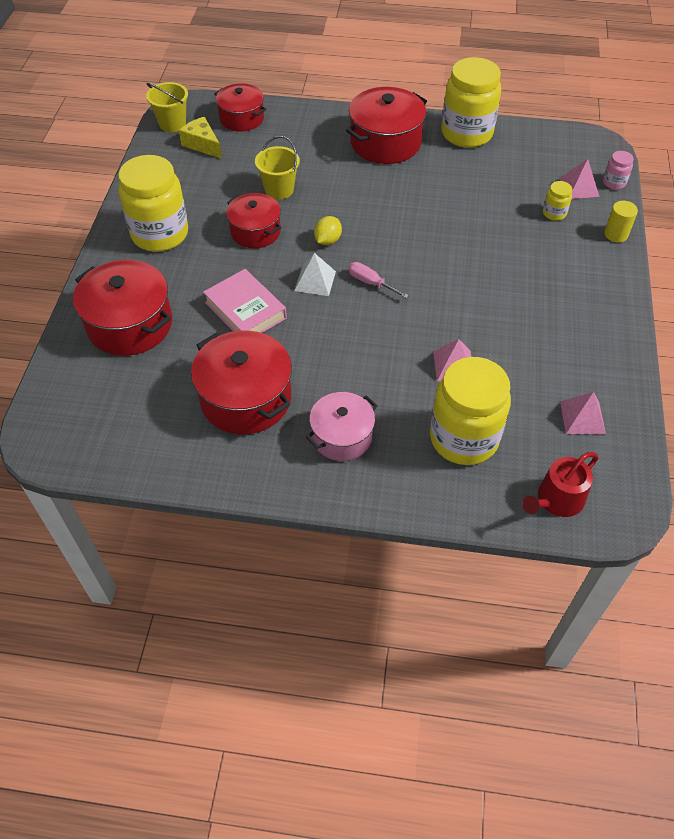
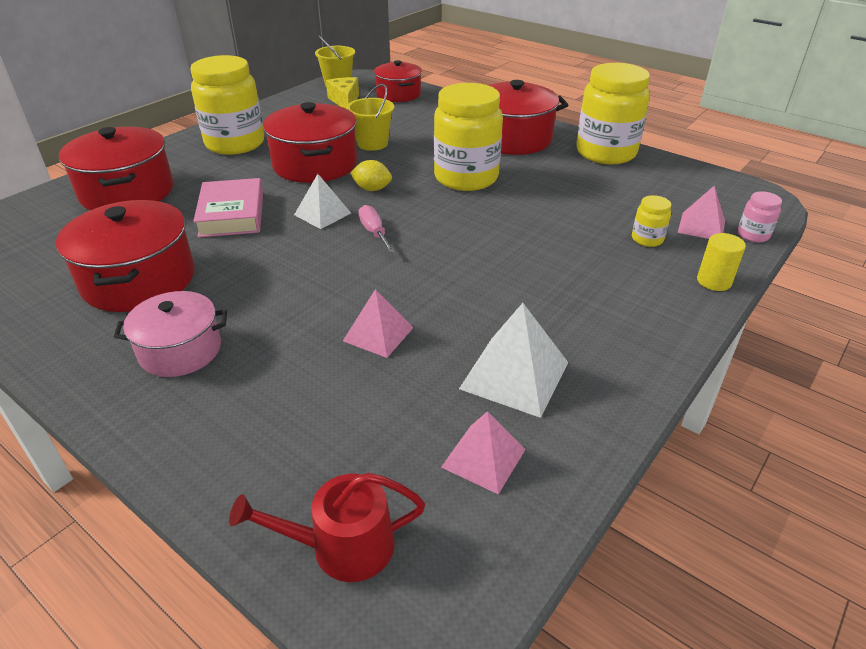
camera: 30 degrees right, 15 degrees down
(255, 231) = (315, 164): red pot -> red pot, size x1.55
(327, 240) = (372, 189): yellow lemon -> yellow lemon turned 45 degrees clockwise
(464, 438) = (305, 412): yellow jar -> yellow jar (466, 178)
(556, 357) = (514, 375): none -> white pyramid

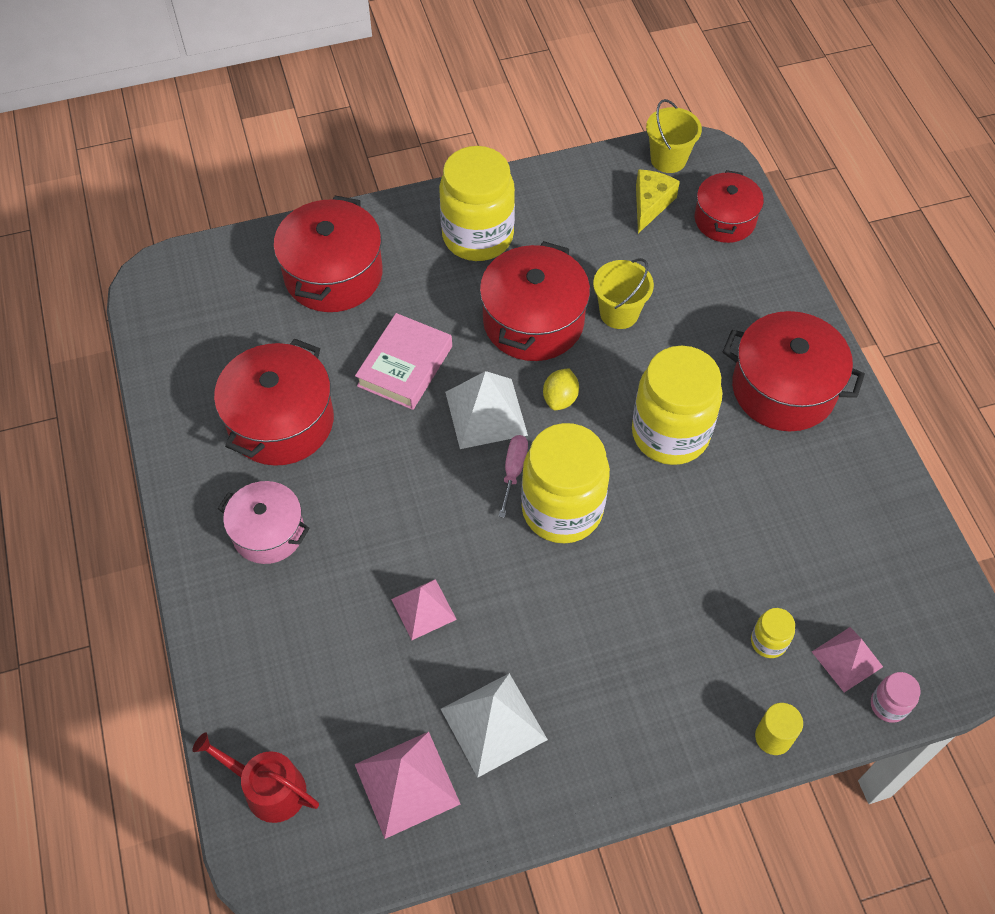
camera: 35 degrees right, 20 degrees up
(322, 214) = (486, 413): white pyramid -> white pyramid, size x1.53
(372, 189) = (560, 399): yellow lemon -> yellow lemon turned 60 degrees clockwise
(483, 458) = (407, 783): pink pyramid -> pink pyramid, size x1.53
(606, 153) = (869, 477): yellow jar -> yellow jar (562, 509)

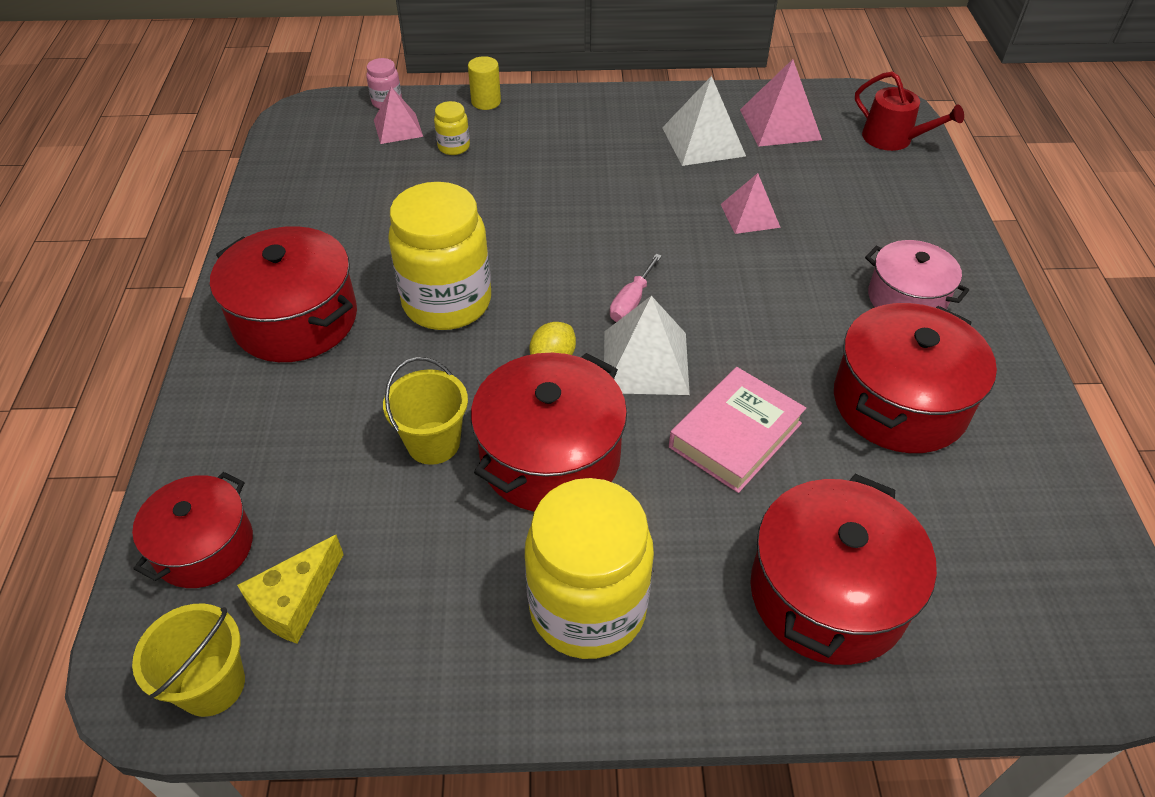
camera: 165 degrees left, 10 degrees down
(562, 509) = (592, 261): yellow jar -> none

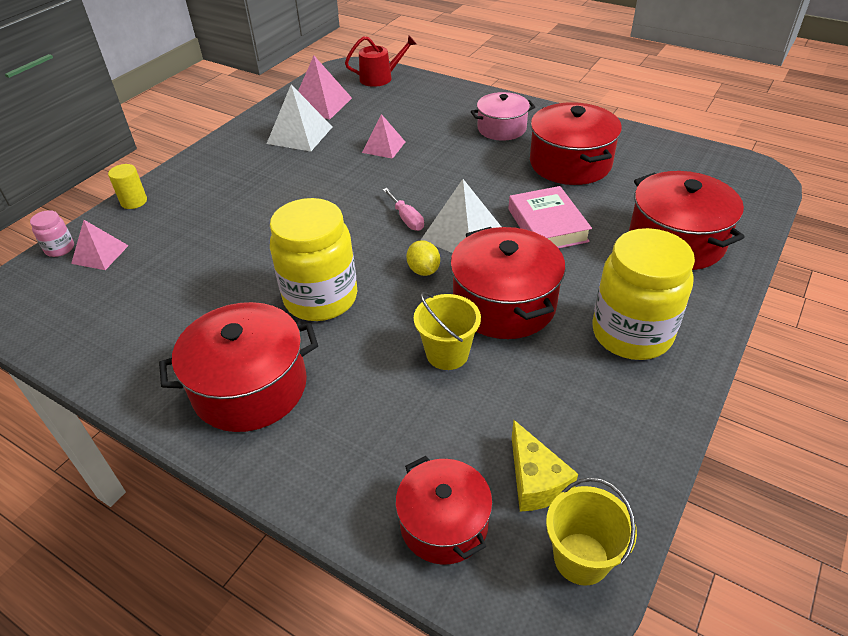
camera: 55 degrees left, 5 degrees down
(454, 147) = (162, 235): yellow jar -> none

